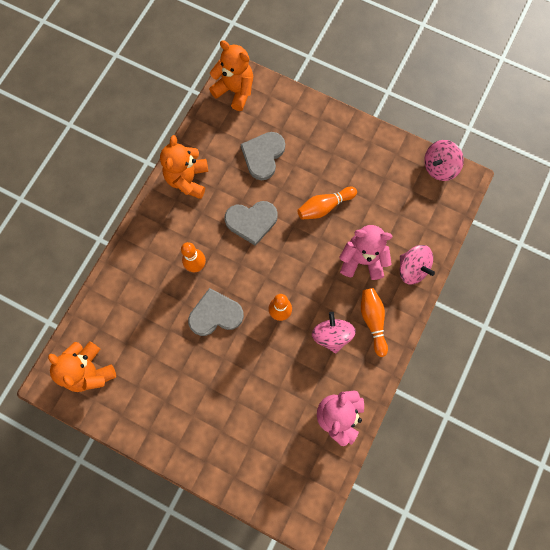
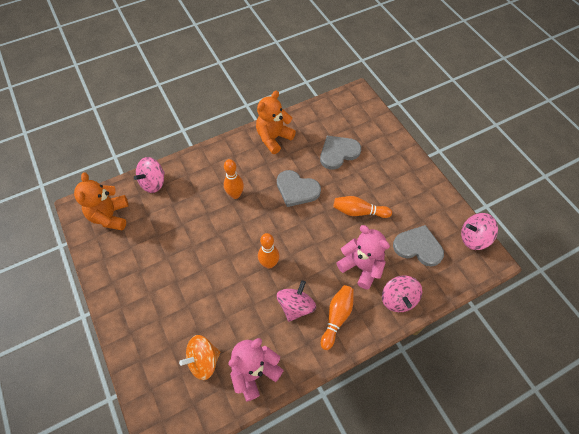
camera: 35 degrees right, 15 degrees down
(104, 307) = (153, 182): none -> pink spinning top
(215, 314) = (222, 234): grey heart -> grey heart (418, 247)
(235, 91) = (349, 103): orange teddy bear -> none
(289, 437) = (203, 361): none -> orange spinning top

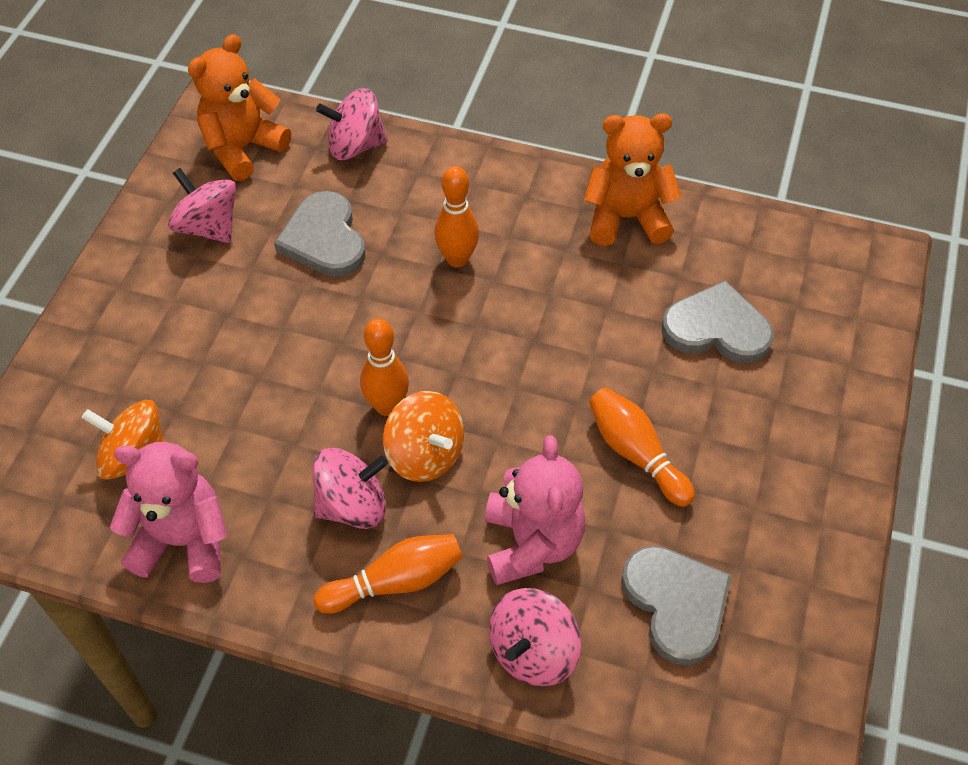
camera: 45 degrees right, 5 degrees down
(297, 189) = (568, 330): grey heart -> grey heart (324, 238)
(299, 268) = (425, 454): none -> orange spinning top
(473, 238) = (810, 686): pink spinning top -> pink spinning top (208, 227)

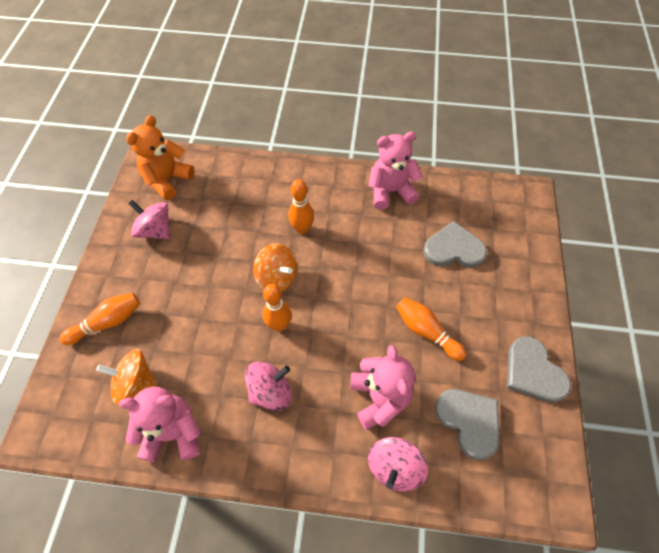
camera: 10 degrees left, 5 degrees up
(324, 238) = (224, 228): grey heart -> grey heart (533, 372)
(355, 146) = (232, 170): pink spinning top -> none
(395, 582) = (305, 436): orange bowling pin -> orange bowling pin (108, 322)
(425, 454) = (307, 352): orange spinning top -> orange spinning top (277, 278)
(626, 218) = (390, 191): orange teddy bear -> pink teddy bear

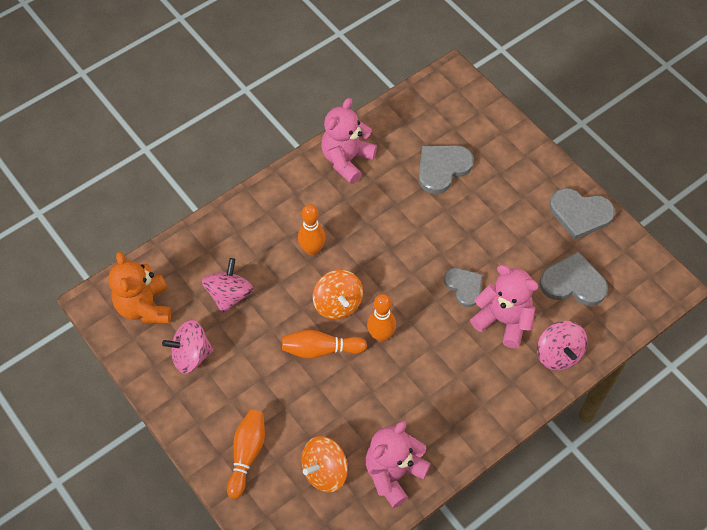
camera: 45 degrees left, 0 degrees up
(271, 392) = (428, 384): pink spinning top -> pink spinning top (229, 295)
(277, 278) = (338, 304): orange spinning top -> orange spinning top turned 75 degrees clockwise
(377, 345) = (464, 286): none -> grey heart
(426, 331) = (486, 247): orange bowling pin -> orange bowling pin (320, 349)

